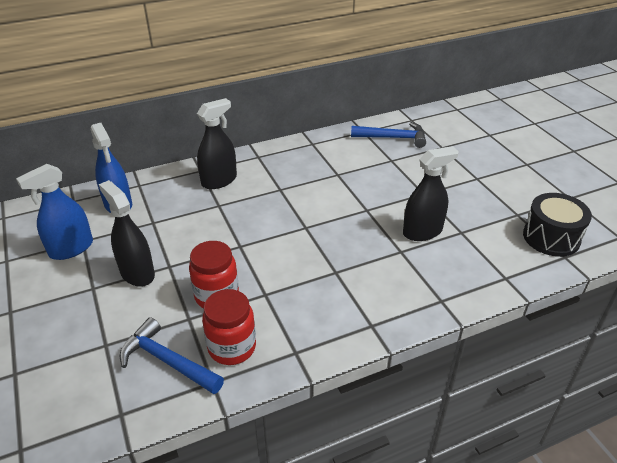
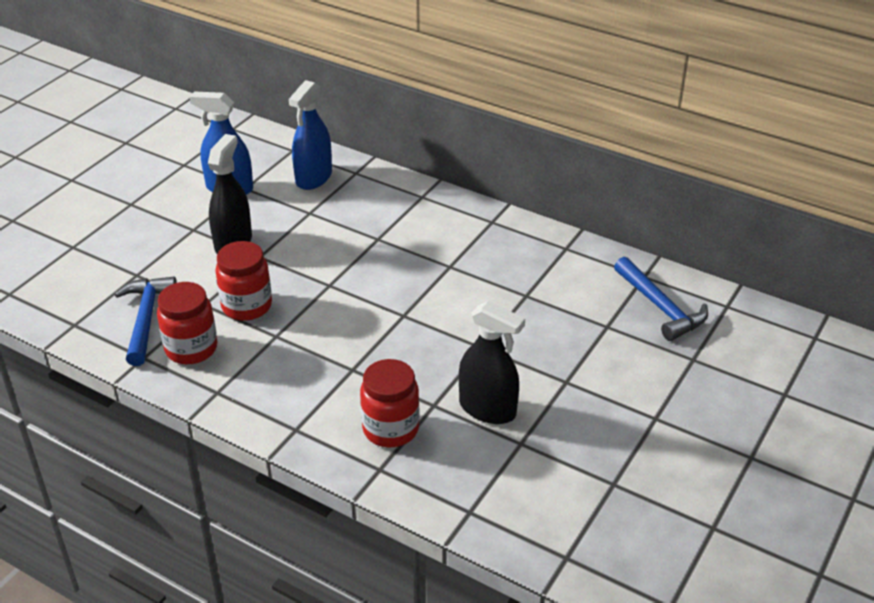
camera: 55 degrees right, 0 degrees up
(219, 180) = (418, 217): black spray bottle -> none
(408, 279) = (390, 429): none -> red jar
(551, 237) = (595, 532): black drum -> none

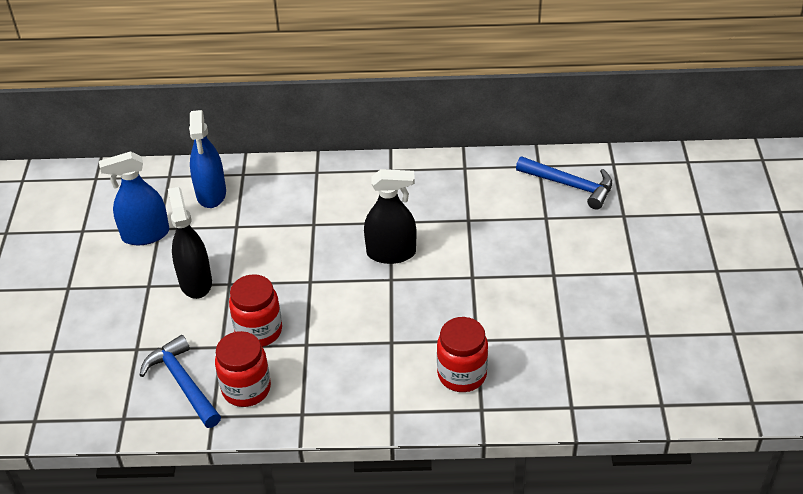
camera: 30 degrees left, 5 degrees up
(487, 409) = (517, 323): black spray bottle -> black spray bottle (391, 253)

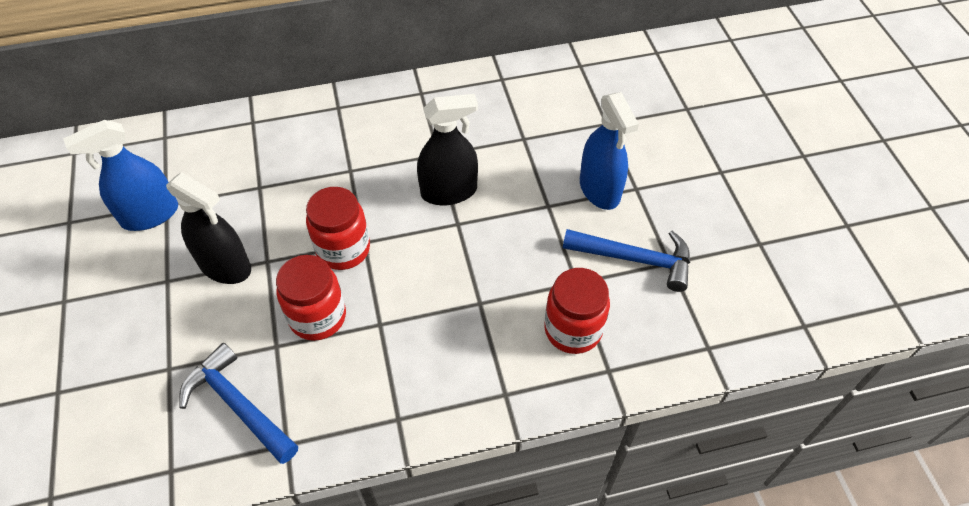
camera: 15 degrees left, 10 degrees up
(195, 282) = (225, 266): black spray bottle -> black spray bottle turned 150 degrees clockwise
(211, 194) = (220, 151): blue spray bottle -> blue spray bottle (599, 189)
(246, 389) = (320, 398): red jar -> red jar (343, 249)
(570, 185) = (620, 83): blue hammer -> blue hammer (635, 259)

